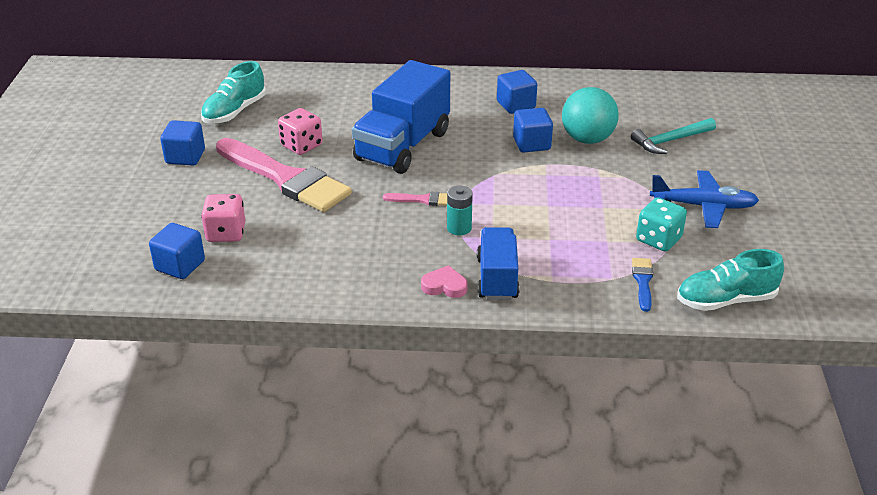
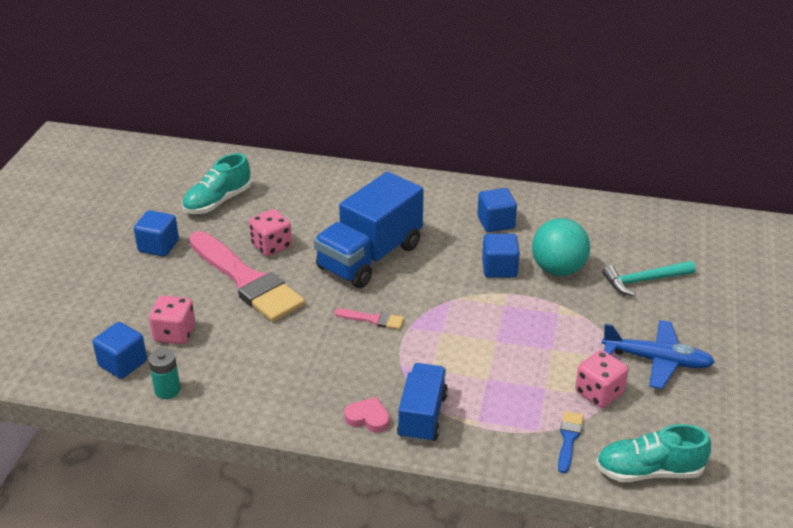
camera: 10 degrees right, 0 degrees up
(459, 228) = (400, 355): turquoise battery -> turquoise battery (167, 390)
(658, 239) = (599, 393): turquoise dice -> pink dice

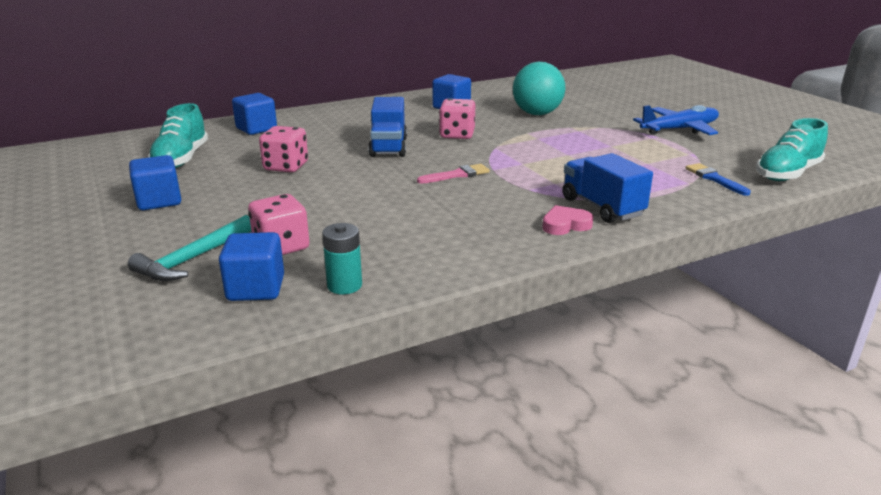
camera: 40 degrees left, 10 degrees down
(247, 280) = (298, 191): pink brush -> none
(370, 257) = (388, 147): blue truck -> blue truck, size x0.61
(499, 268) = (498, 124): blue cube -> blue cube (256, 129)
(599, 393) = (682, 153): pink dice -> pink dice (457, 135)
(644, 281) = (598, 103): turquoise hammer -> turquoise hammer (194, 259)

